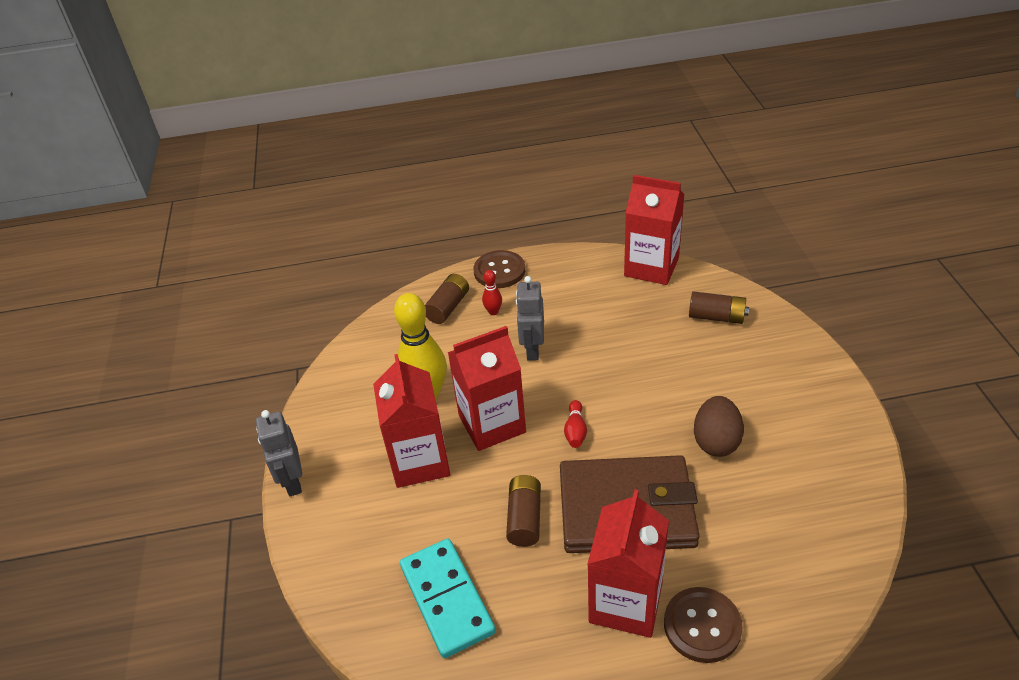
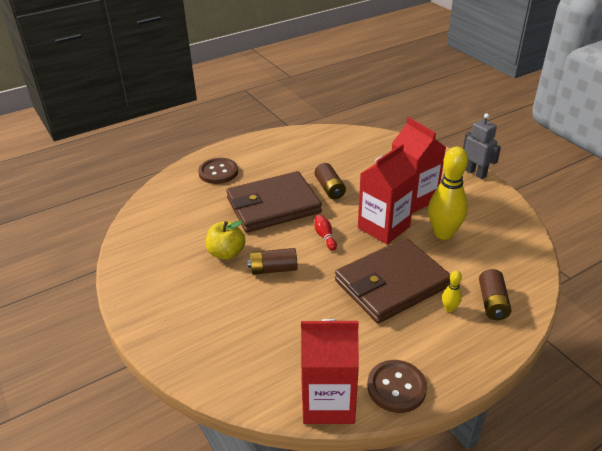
camera: 155 degrees right, 5 degrees down
(447, 599) = (348, 153): turquoise domino -> none
(493, 312) = (449, 308): red bowling pin -> yellow bowling pin
(499, 271) = (479, 354): brown button -> brown button (396, 387)
(532, 349) = (392, 284): grey robot -> brown wallet
(626, 602) = (259, 171): red carton -> none
(716, 317) = (245, 356): brown battery -> brown battery (273, 269)
(716, 441) = (226, 253): brown egg -> yellow apple

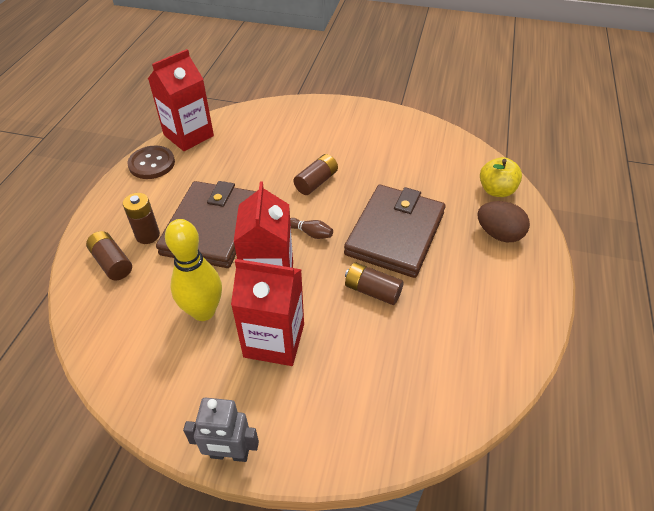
camera: 135 degrees right, 10 degrees up
(218, 172) = (498, 234): brown button -> brown egg
(226, 253) = (367, 171): yellow apple -> yellow apple (496, 190)
(325, 237) = (311, 233): red bowling pin -> brown bowling pin
(449, 308) = (147, 235): yellow bowling pin -> brown battery

